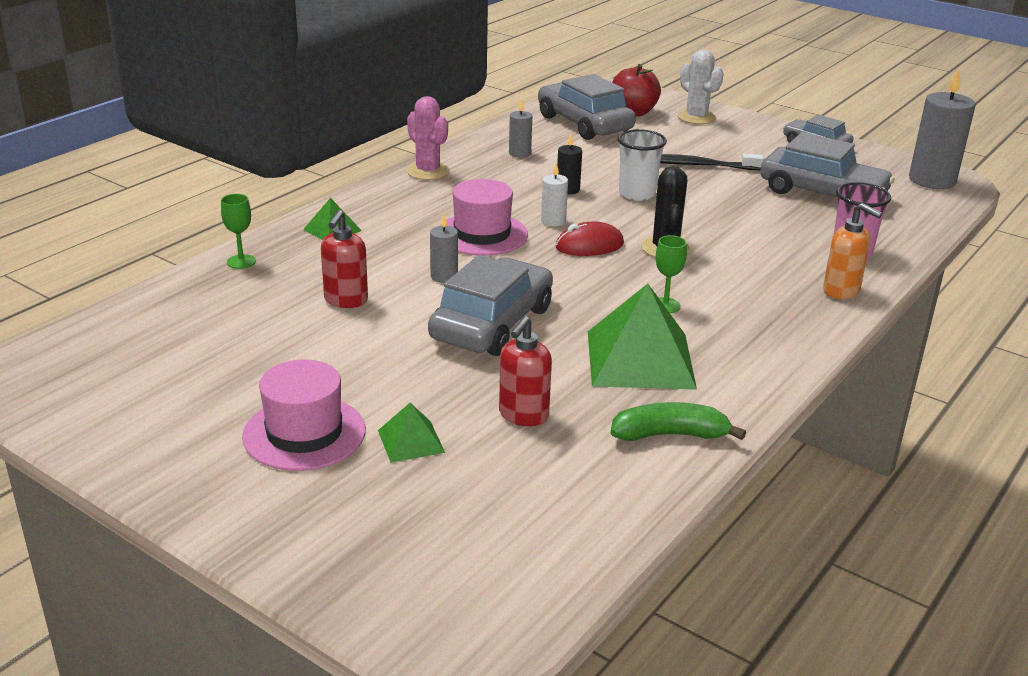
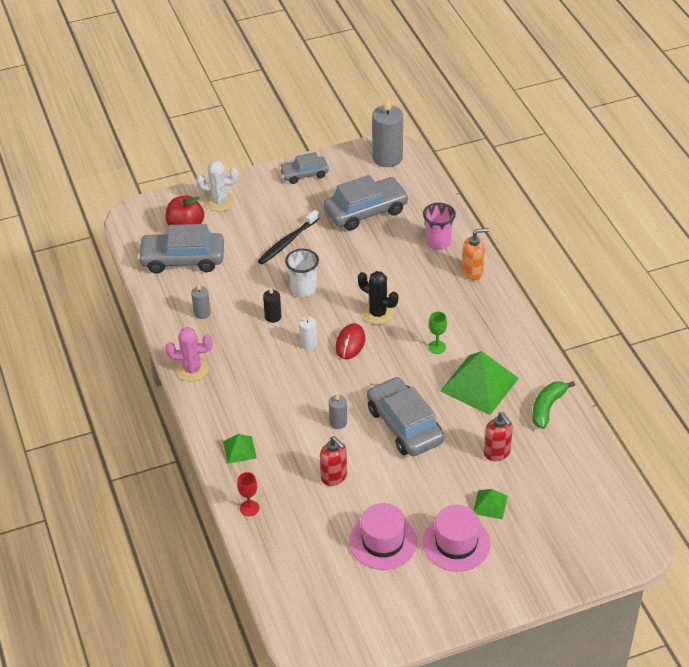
camera: 55 degrees left, 15 degrees up
(241, 262) = (249, 508): green goblet -> red goblet
(482, 234) = (300, 383): pink hat -> pink hat (383, 541)

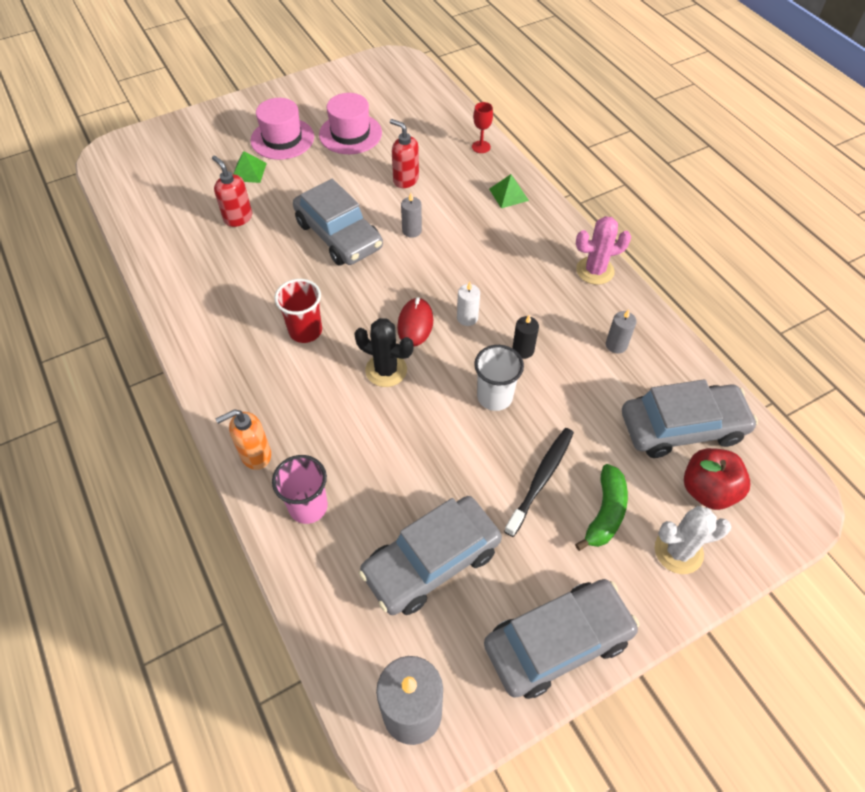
camera: 170 degrees right, 10 degrees up
(304, 174) = (557, 642): grey car -> grey car, size x1.69
(437, 347) = (305, 331): green goblet -> red cup
(479, 384) = (253, 289): green pyramid -> none
(547, 407) = (176, 270): green banana -> green banana (605, 513)

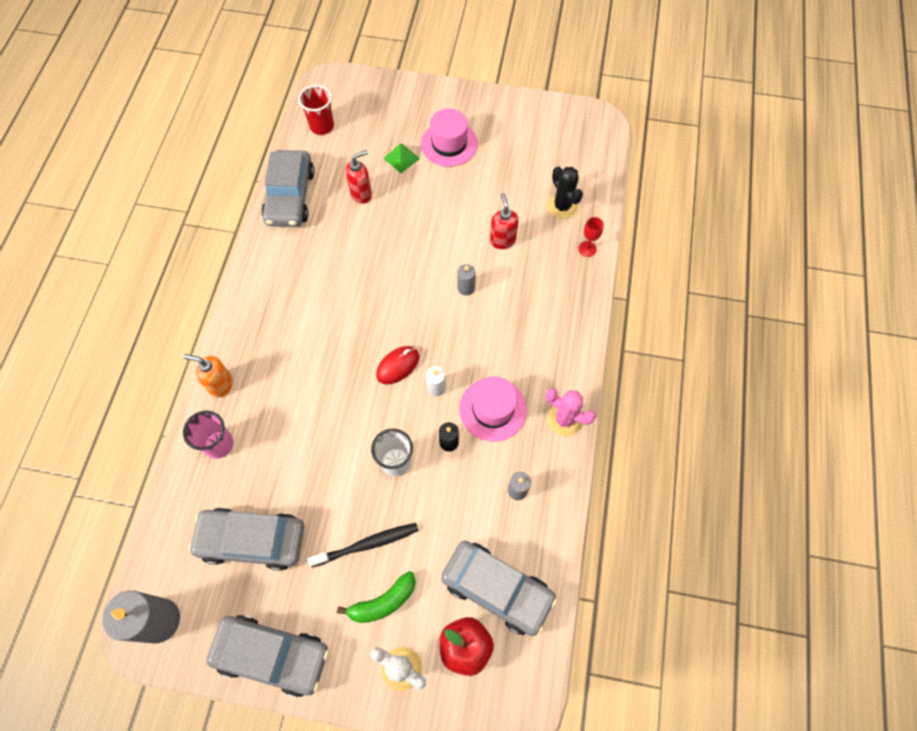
camera: 40 degrees right, 10 degrees up
(238, 218) = (361, 194): red soap dispenser -> red soap dispenser turned 60 degrees clockwise
(305, 331) = (325, 317): red cup -> red cup (322, 126)
(339, 235) = (413, 256): grey car -> grey car (290, 196)
(350, 134) = (501, 171): pink hat -> pink hat (493, 409)
(386, 370) = (347, 386): black cactus -> black cactus (562, 206)
(508, 194) = (566, 307): green pyramid -> none

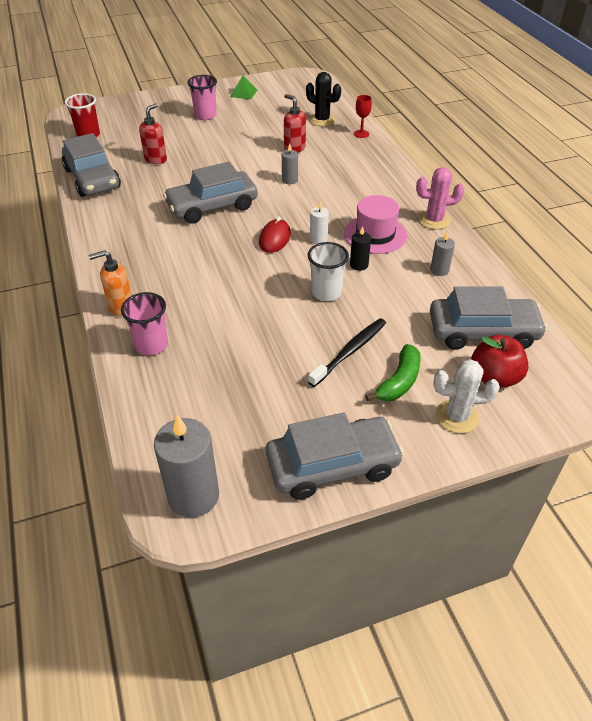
camera: 30 degrees left, 20 degrees down
(252, 540) = (241, 395): grey car -> grey car (212, 206)
(401, 158) = (173, 132): green pyramid -> green pyramid (243, 93)
(449, 144) = (205, 115): pink hat -> pink cup

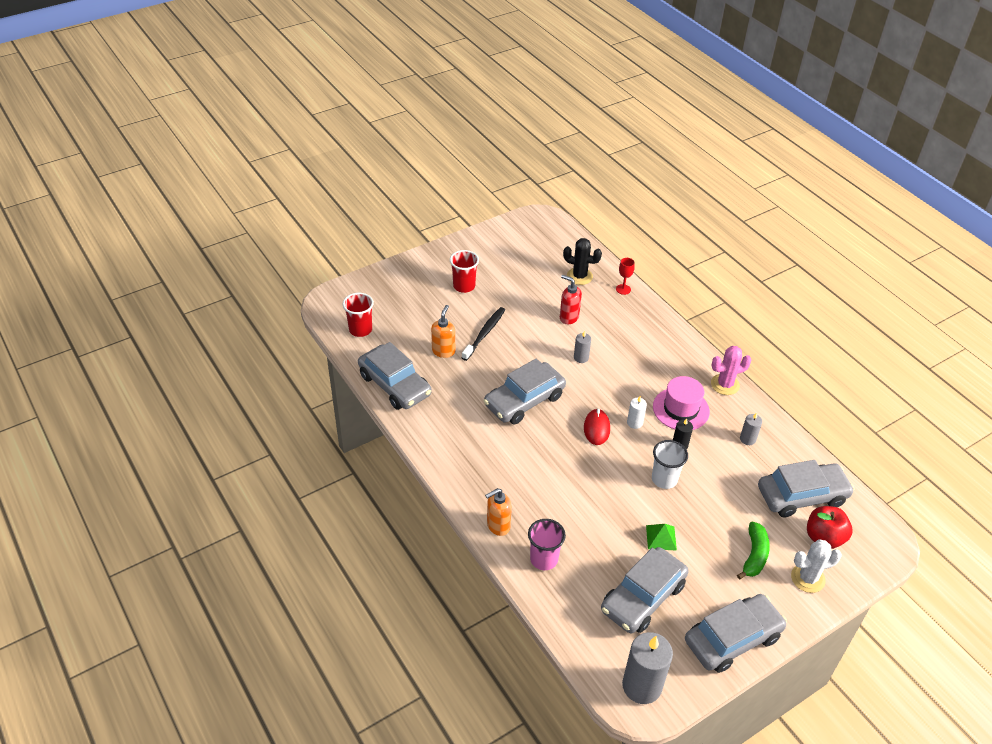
camera: 15 degrees left, 0 degrees up
(156, 159) = (443, 351): red soap dispenser -> orange soap dispenser
(205, 115) = (464, 286): pink cup -> red cup
(243, 93) = (487, 250): green pyramid -> green pyramid (661, 537)
(244, 401) = (643, 597): none -> grey car
(350, 351) = (706, 534): black toothbrush -> black toothbrush (484, 333)

